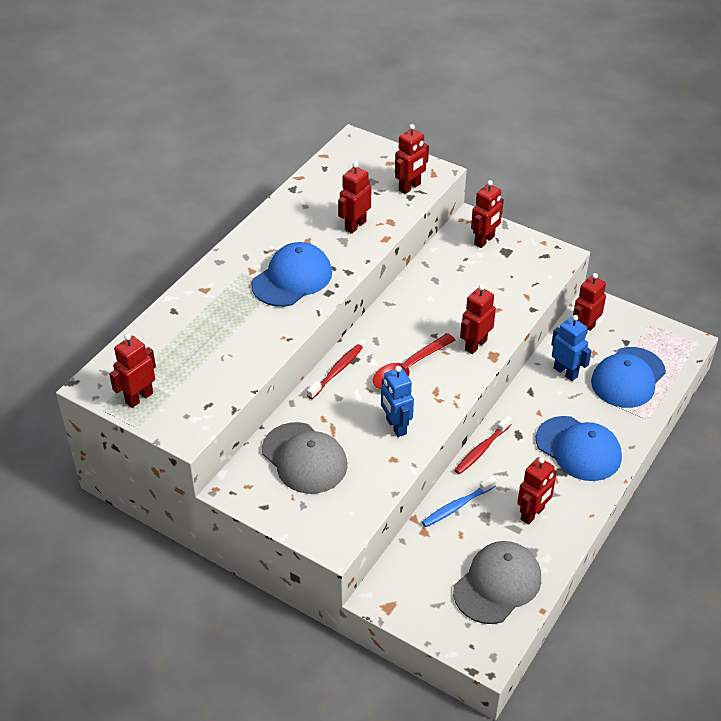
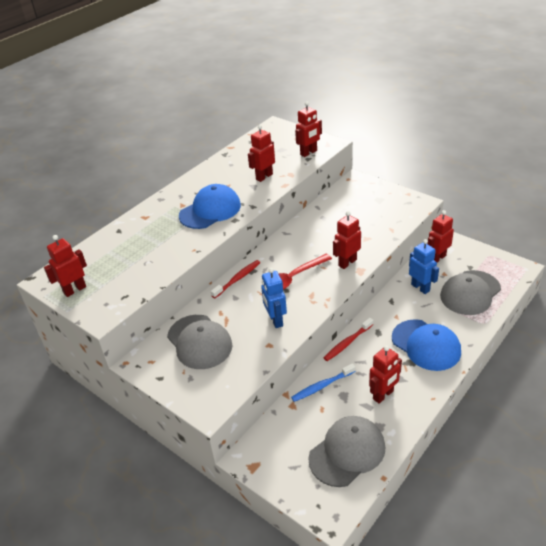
camera: 10 degrees right, 5 degrees down
(484, 240) = (364, 192): red robot -> none
(628, 378) = (470, 293): blue cap -> grey cap

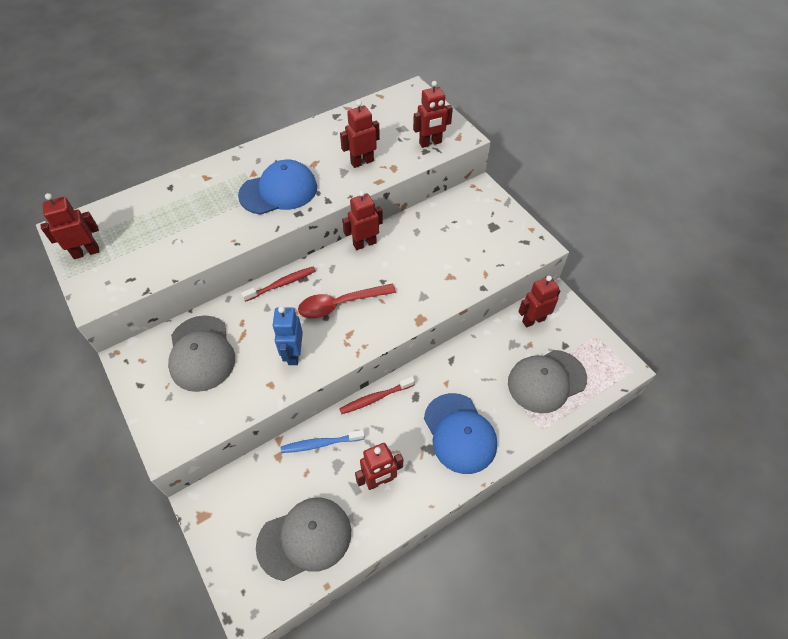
camera: 15 degrees right, 15 degrees up
(347, 262) = (411, 303): red robot -> red robot (364, 243)
(420, 287) = (493, 354): blue robot -> none

